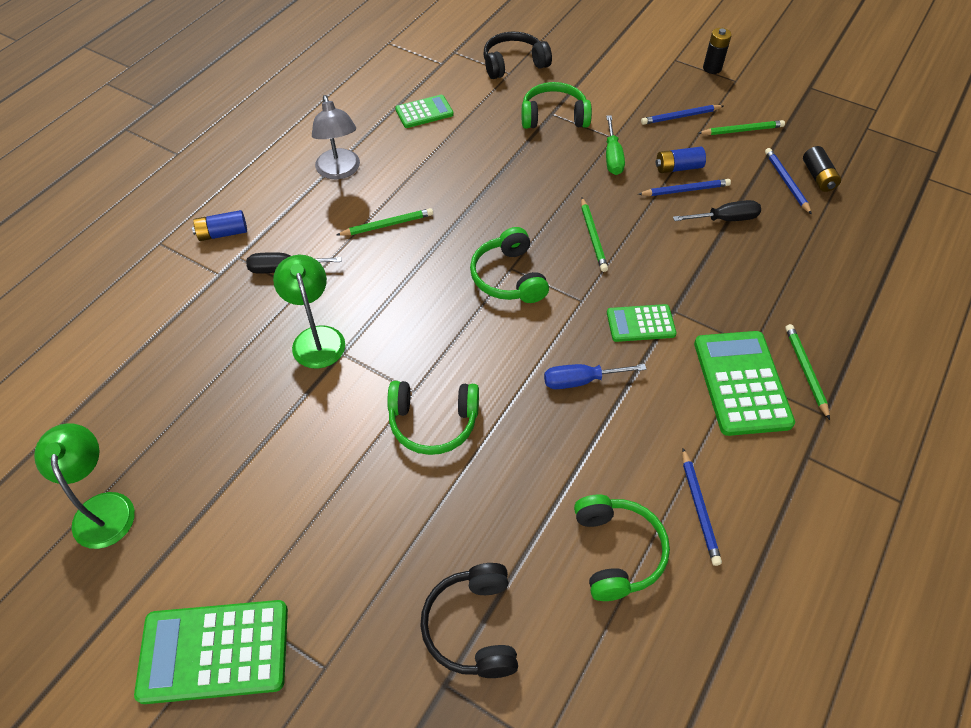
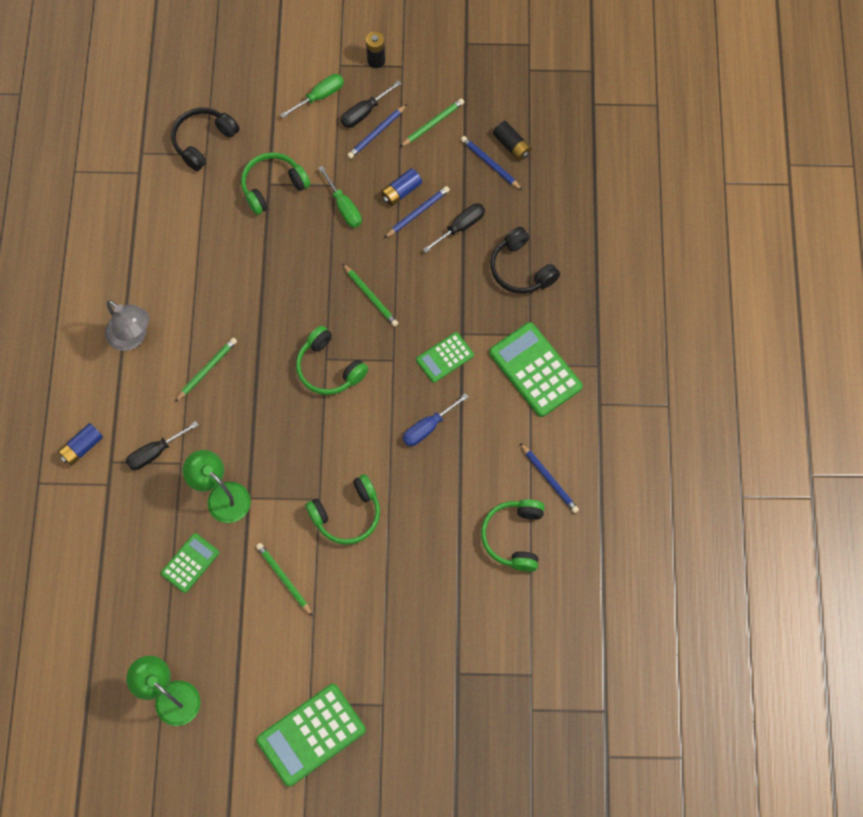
camera: 30 degrees left, 15 degrees up
(424, 112) = (161, 238): green calculator -> green calculator (190, 563)
(472, 627) = (453, 632): black headphones -> black headphones (521, 269)
(617, 552) = (514, 537): green headphones -> green headphones turned 135 degrees counterclockwise
(642, 73) = (320, 96): none -> green screwdriver
(678, 98) = (364, 112): none -> black screwdriver
(805, 371) = (573, 336): green pencil -> green pencil (284, 579)

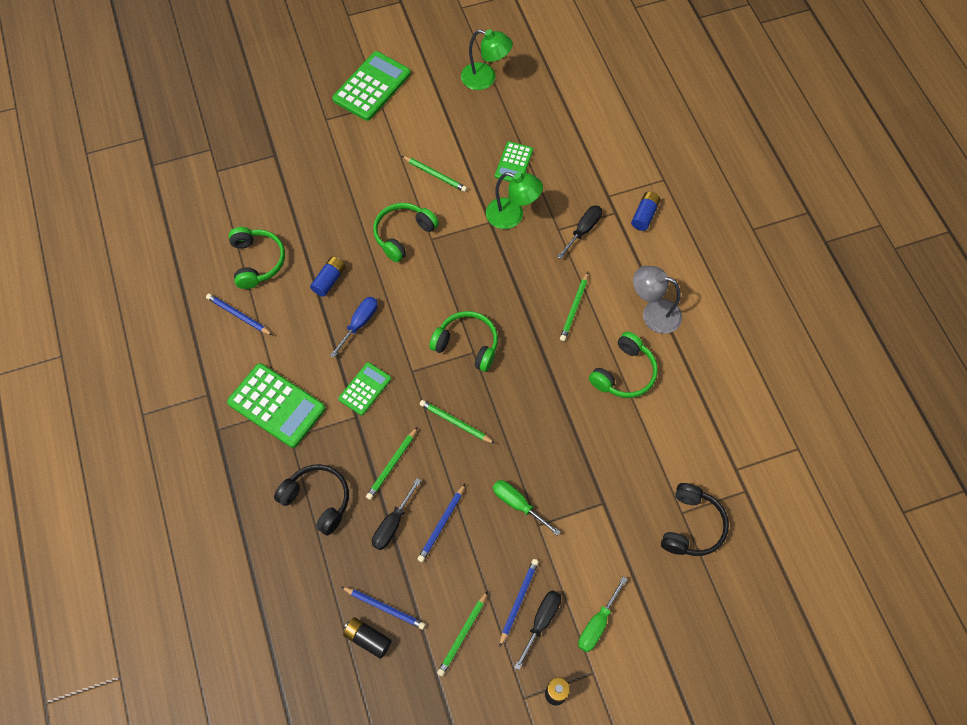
camera: 160 degrees right, 5 degrees down
(273, 186) = (598, 501): green headphones -> green headphones (624, 373)
(401, 191) = (467, 542): blue battery -> blue battery (329, 280)
(443, 278) = (392, 465): none -> green pencil

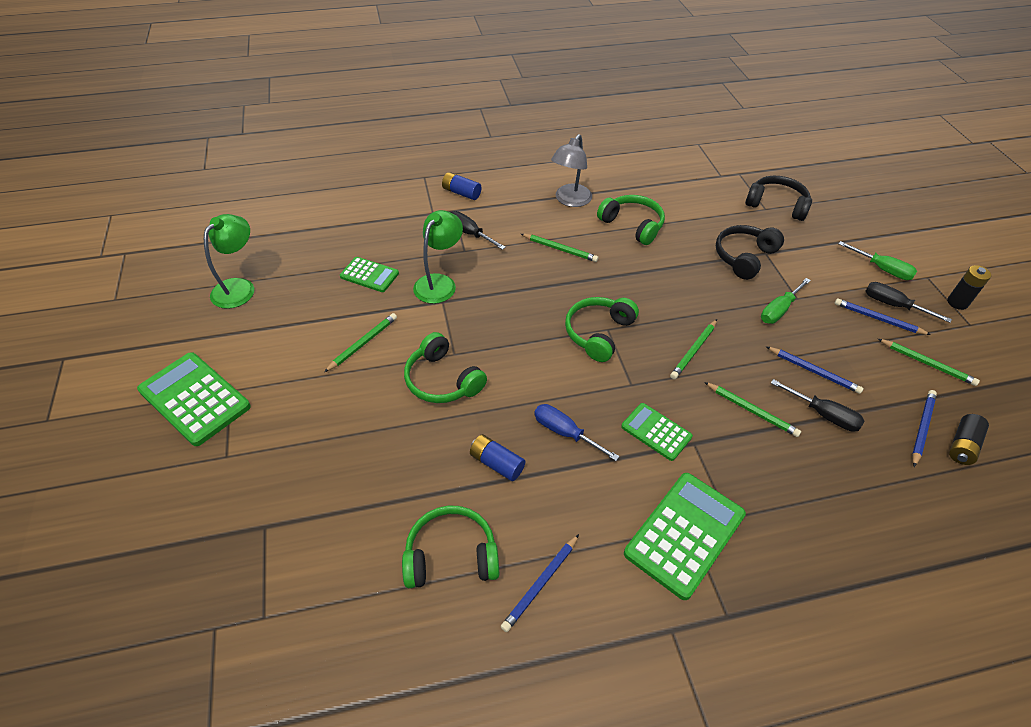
camera: 85 degrees left, 15 degrees down
(318, 500) = (809, 489): black headphones -> black headphones (744, 257)

